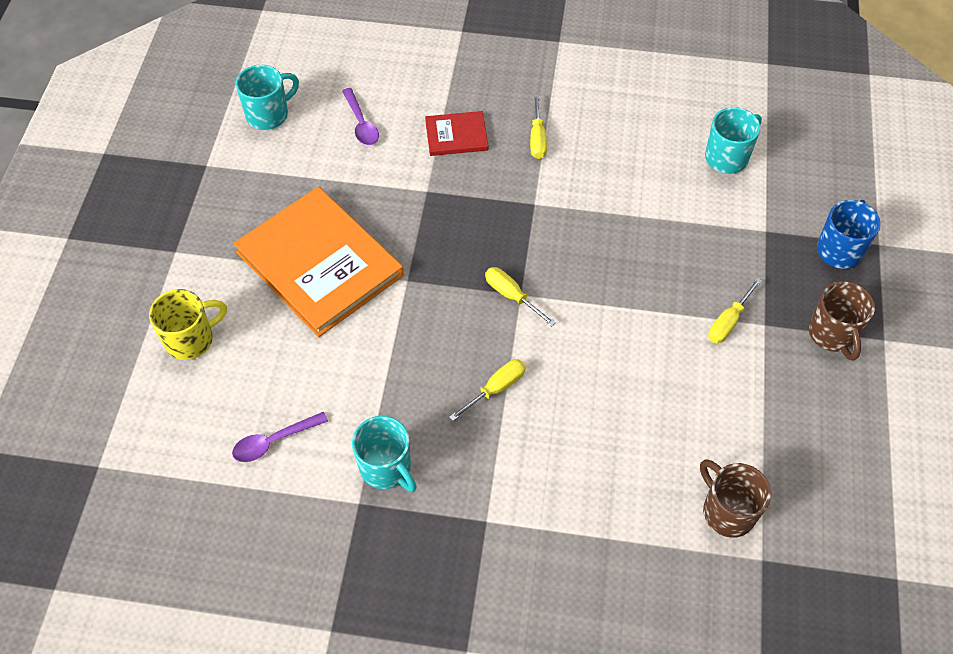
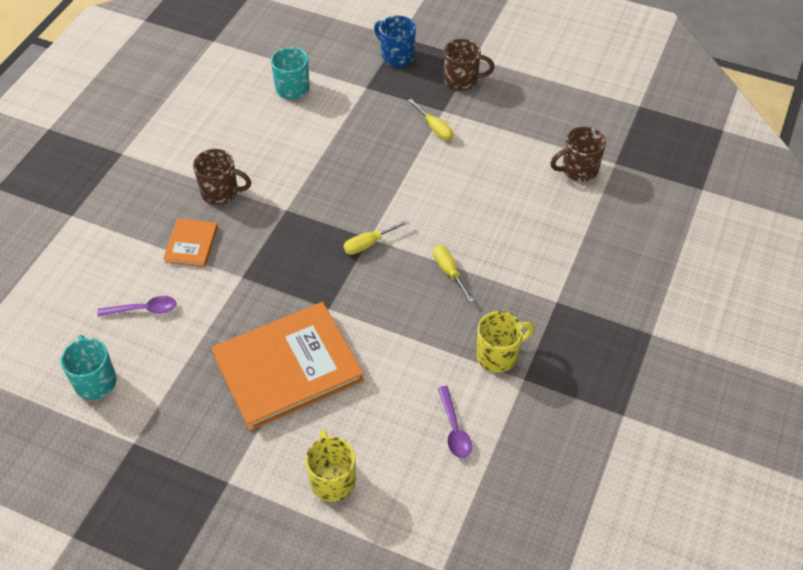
camera: 75 degrees left, 5 degrees down
(386, 468) = (498, 355): turquoise mug -> yellow mug
(456, 135) = (191, 244): red book -> orange book
(537, 139) = (221, 192): yellow screwdriver -> brown mug

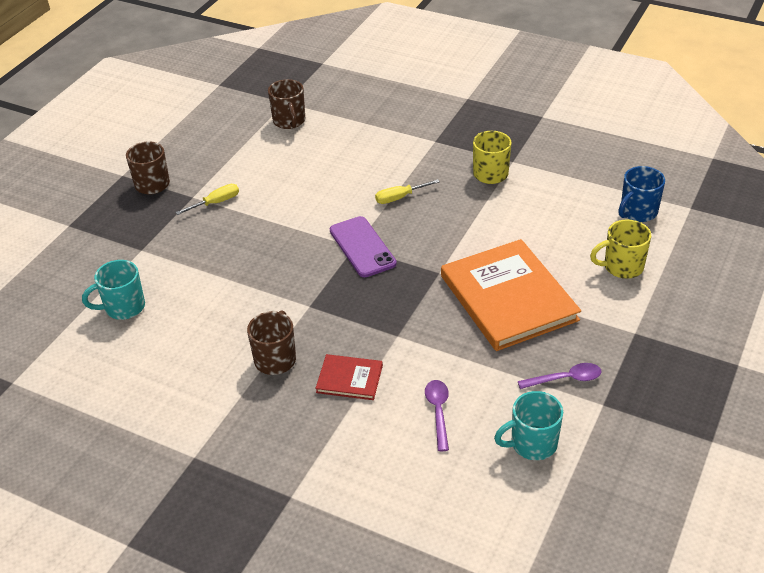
camera: 85 degrees left, 10 degrees down
(191, 244) = (349, 379): orange book -> red book
(368, 244) = (362, 247): yellow screwdriver -> purple phone
(396, 56) = (99, 227): blue mug -> blue mug (637, 212)
(454, 429) = (564, 198): purple spoon -> purple spoon (565, 379)

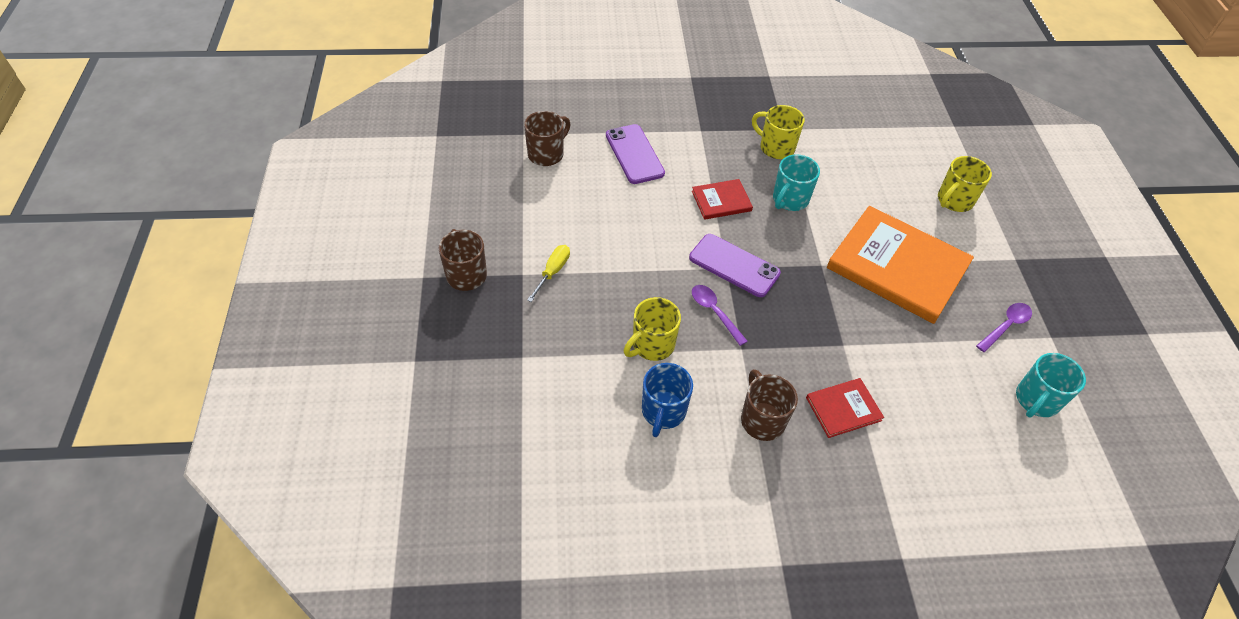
camera: 35 degrees left, 10 degrees up
(123, 307) = (563, 432): turquoise mug -> turquoise mug (789, 200)
(241, 277) = (652, 345): none -> yellow mug
(289, 121) = (546, 154): brown mug -> brown mug turned 90 degrees counterclockwise
(360, 142) = (634, 154): none -> purple phone
(399, 198) = (721, 201): yellow screwdriver -> red book
(438, 412) = (942, 406): purple spoon -> purple spoon (714, 312)
(637, 212) = (921, 144): blue mug -> blue mug (663, 412)

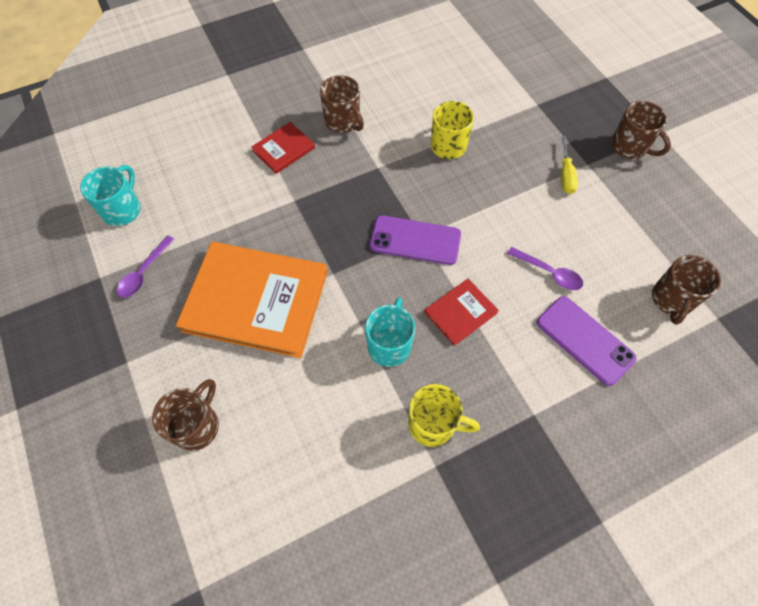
camera: 160 degrees right, 10 degrees up
(663, 412) = (416, 103): blue mug -> none
(714, 312) = (413, 189): purple spoon -> purple spoon (549, 272)
(954, 200) = (197, 425): yellow mug -> brown mug

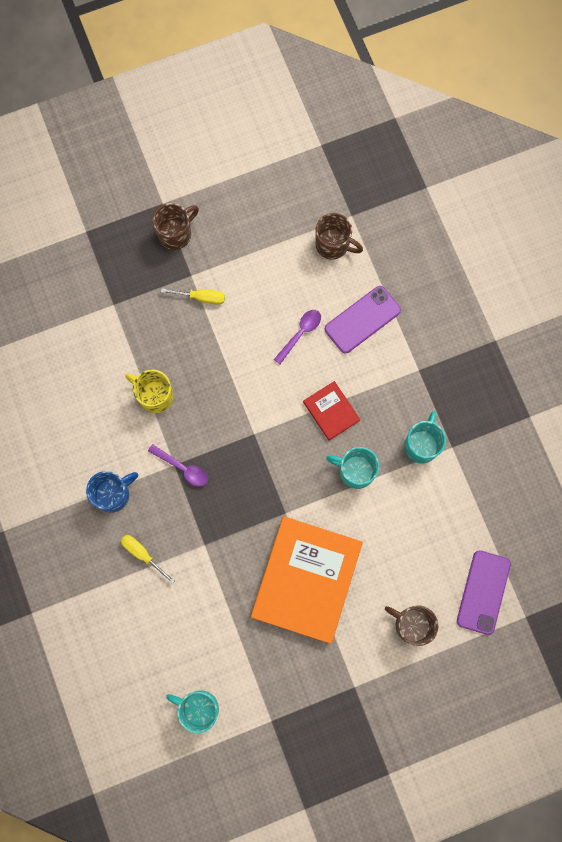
camera: 85 degrees left, 15 degrees up
(144, 272) = (270, 680): purple spoon -> purple spoon (183, 468)
(283, 149) = (142, 554): red book -> yellow screwdriver
(343, 122) = (113, 494): brown mug -> blue mug
(415, 240) = (258, 439): purple phone -> purple phone (483, 592)
(433, 424) = (421, 445): yellow mug -> turquoise mug

